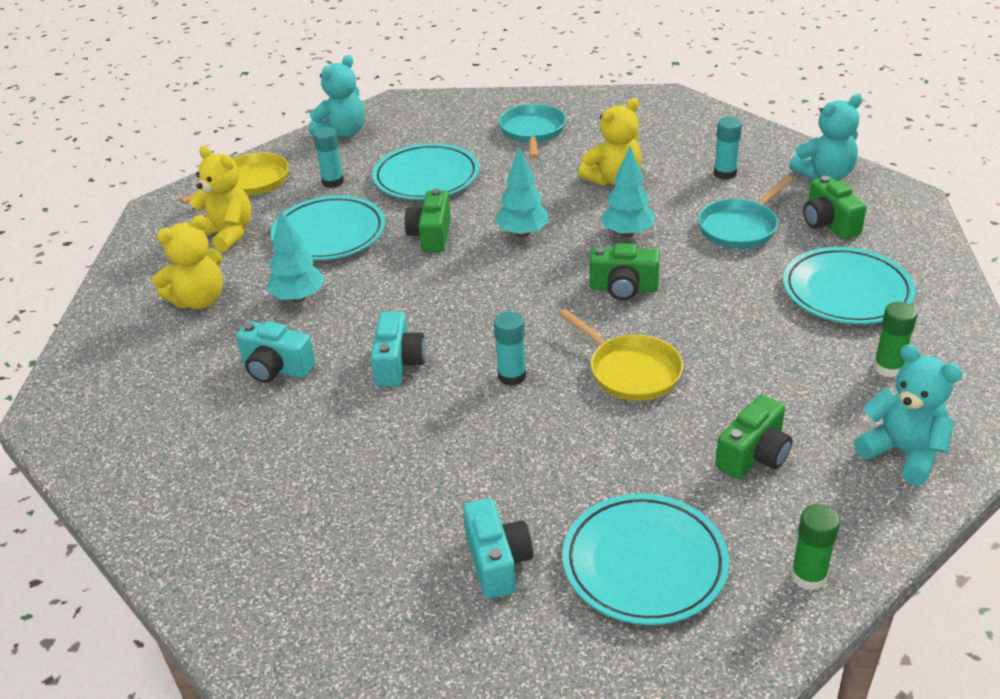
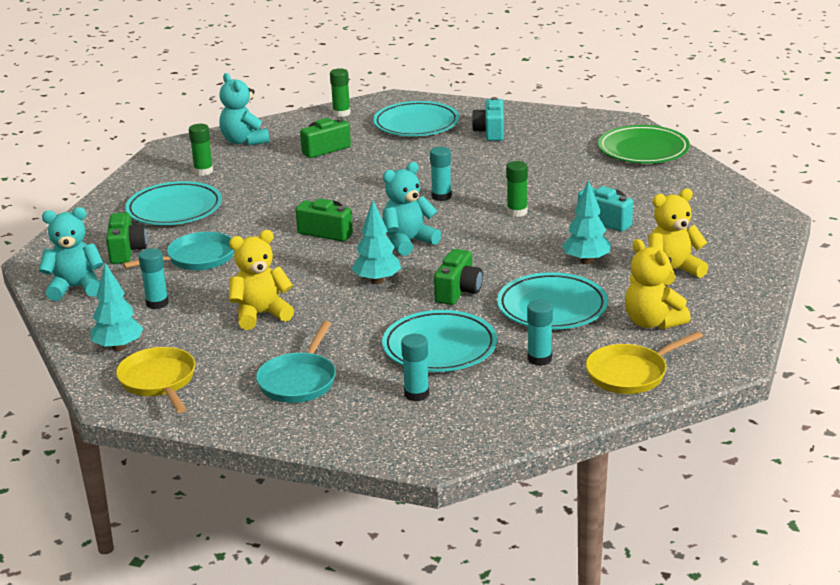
camera: 165 degrees left, 10 degrees down
(218, 553) = (643, 150): none -> green plate
(342, 133) = (516, 420): turquoise teddy bear -> turquoise teddy bear (408, 242)
(398, 364) = (517, 212): turquoise camera -> green glue stick
(429, 138) = (416, 394): none -> turquoise glue stick
(627, 233) = (290, 268): turquoise tree -> turquoise tree (118, 347)
(630, 371) = (362, 189): yellow pan -> yellow pan (159, 381)

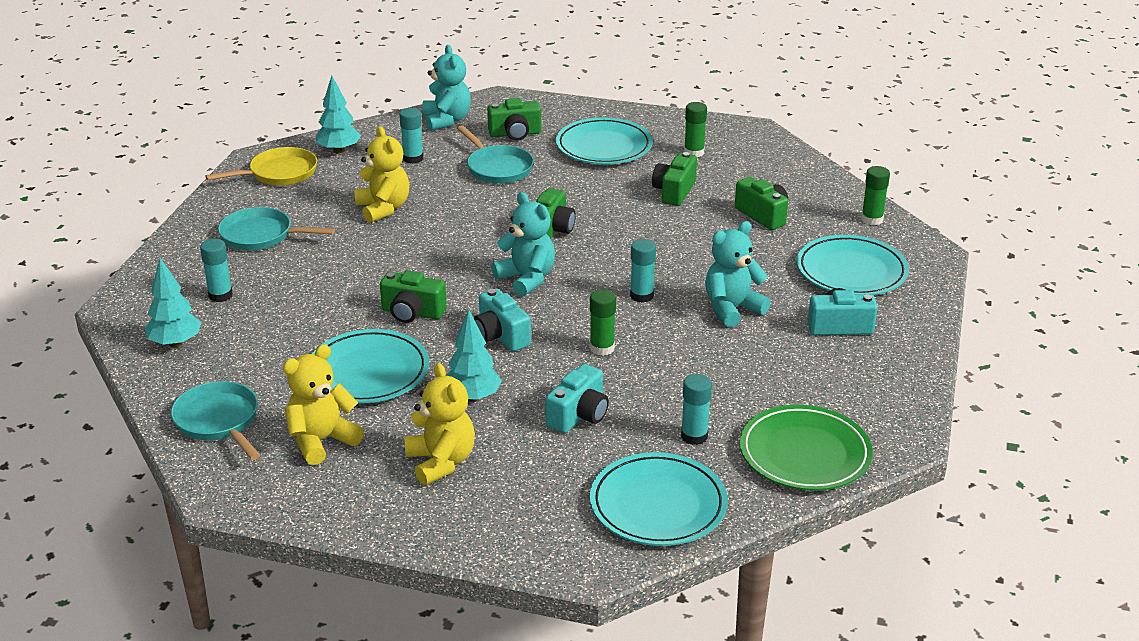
camera: 85 degrees right, 5 degrees up
(244, 141) = (776, 167): turquoise teddy bear -> turquoise teddy bear (732, 309)
(273, 181) = (674, 192): none -> green camera
(377, 281) = (441, 265): turquoise tree -> turquoise tree (175, 343)
(439, 347) = (301, 305): turquoise plate -> turquoise plate (658, 505)
(498, 252) = (500, 336): none -> turquoise camera
(539, 359) = (264, 364): turquoise glue stick -> turquoise glue stick (694, 436)
(630, 374) = (219, 421): yellow pan -> turquoise pan

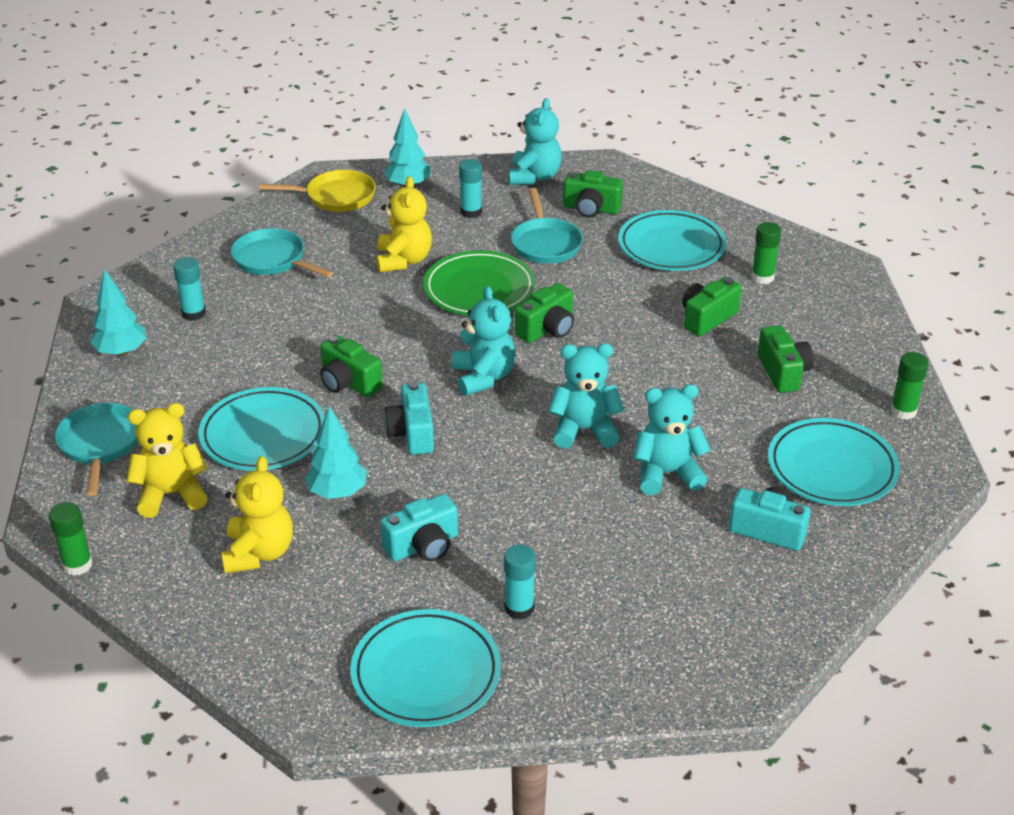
camera: 25 degrees right, 5 degrees up
(602, 348) = (500, 478): green glue stick -> green glue stick (77, 565)
(641, 296) = (584, 430): turquoise glue stick -> turquoise teddy bear
(804, 454) = (618, 668): green plate -> green plate (479, 289)

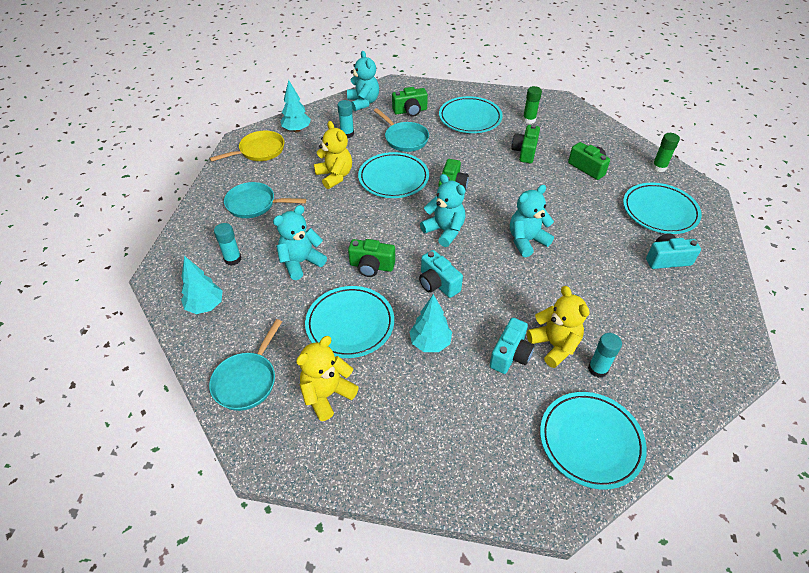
camera: 30 degrees left, 10 degrees up
(77, 565) = (307, 482): green glue stick -> none
(100, 444) = (247, 380): turquoise pan -> turquoise pan turned 120 degrees counterclockwise
(259, 553) = (420, 409): yellow teddy bear -> yellow teddy bear (554, 345)
(479, 289) = (393, 178): green plate -> turquoise plate
(667, 473) = (590, 249): turquoise teddy bear -> turquoise teddy bear (301, 262)

